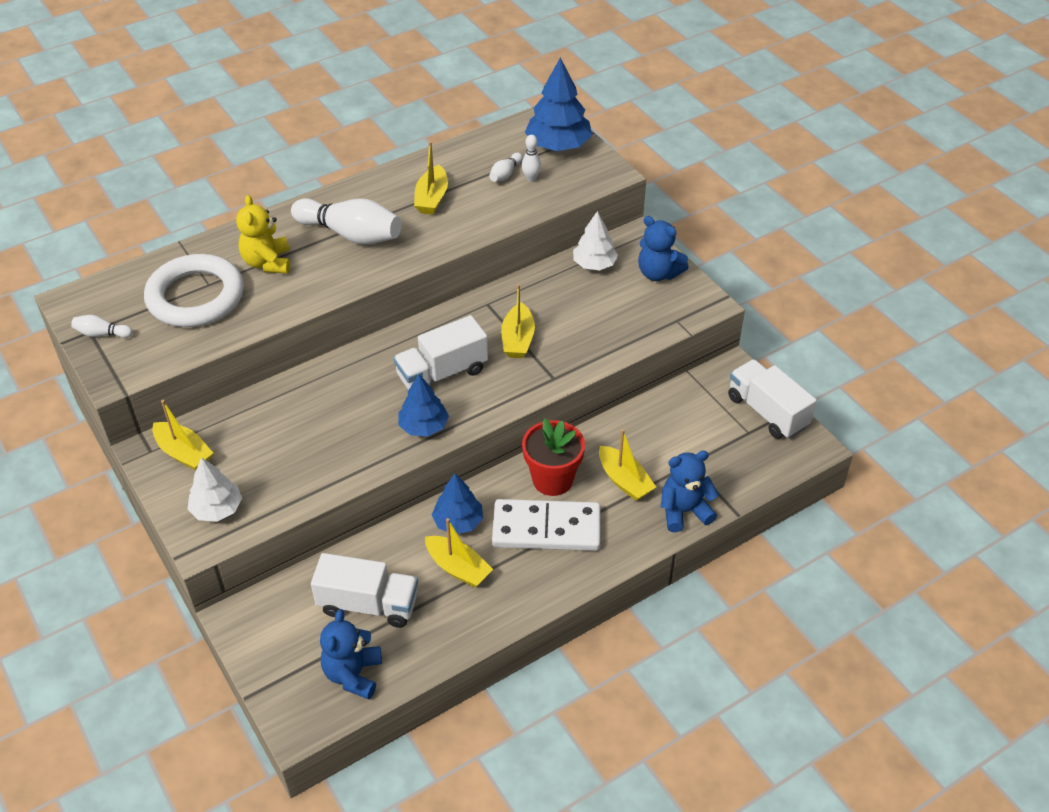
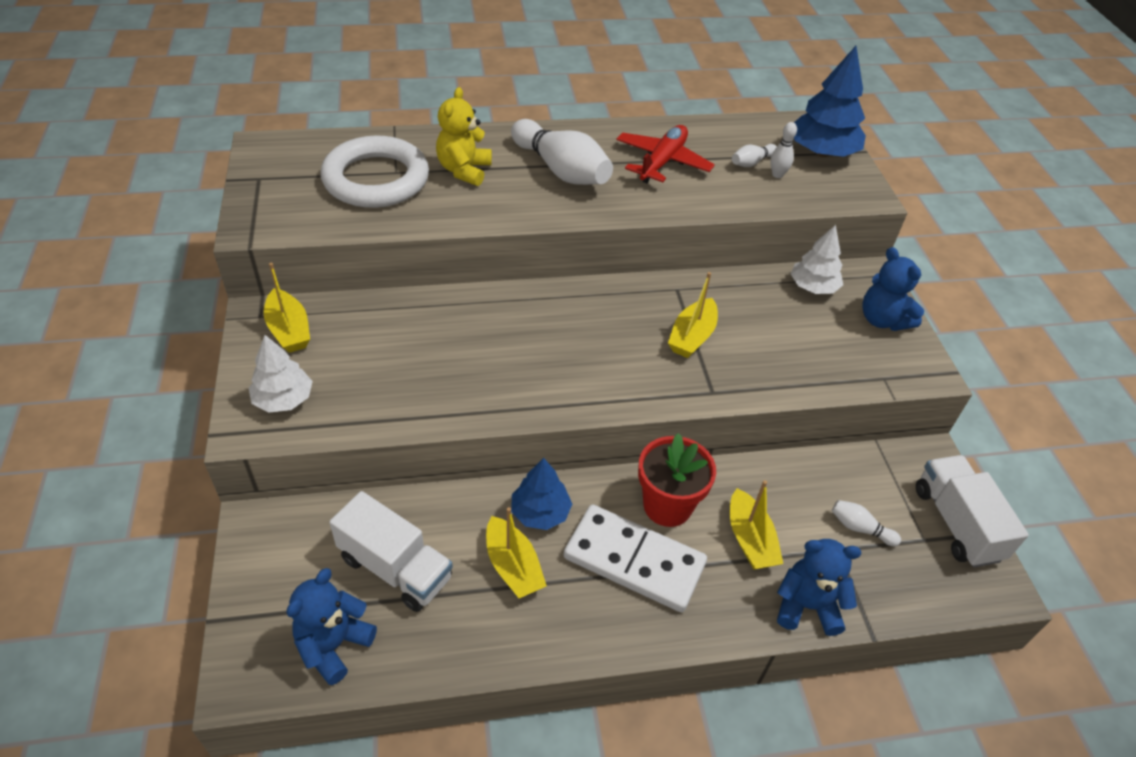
camera: 20 degrees right, 0 degrees up
(102, 334) = (267, 184): white bowling pin -> white bowling pin (860, 528)
(423, 426) = (543, 392): blue tree -> none
(432, 198) = (662, 162): yellow boat -> red plane
(442, 373) = (593, 343): white truck -> none

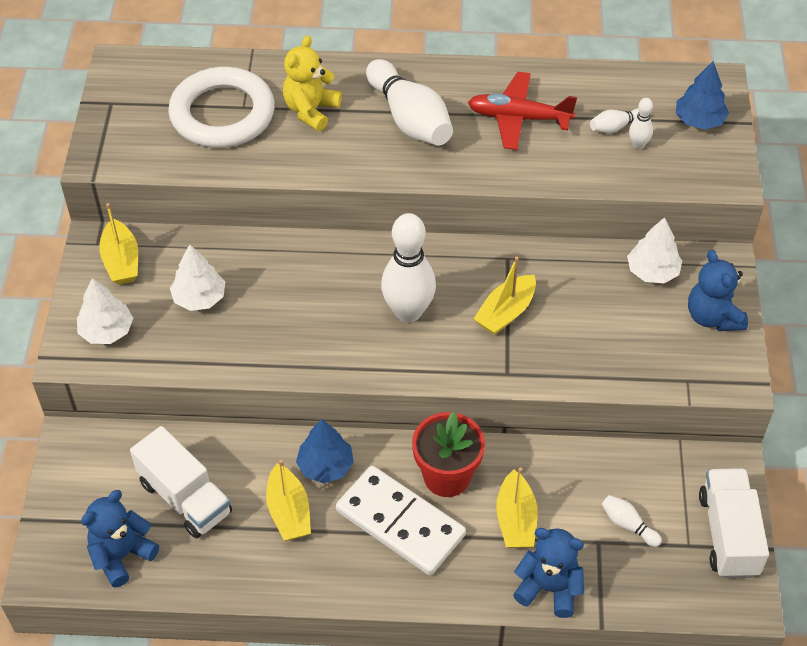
camera: 15 degrees right, 5 degrees up
(379, 356) = (199, 298): none -> white tree
(597, 346) = (408, 312): none -> white bowling pin
(662, 162) = (518, 118): red plane -> red plane turned 120 degrees counterclockwise
(822, 152) = (699, 120): blue tree -> blue tree, size x0.65

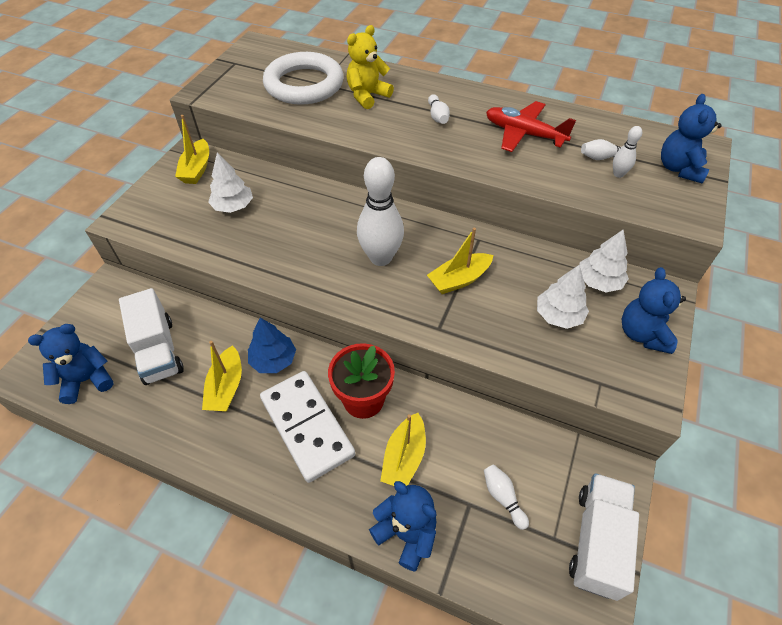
camera: 20 degrees right, 0 degrees up
(107, 331) = (156, 211): white tree -> white tree (558, 315)
(410, 119) = (437, 116): white bowling pin -> white bowling pin, size x0.46
(699, 120) = (679, 169): blue tree -> blue teddy bear

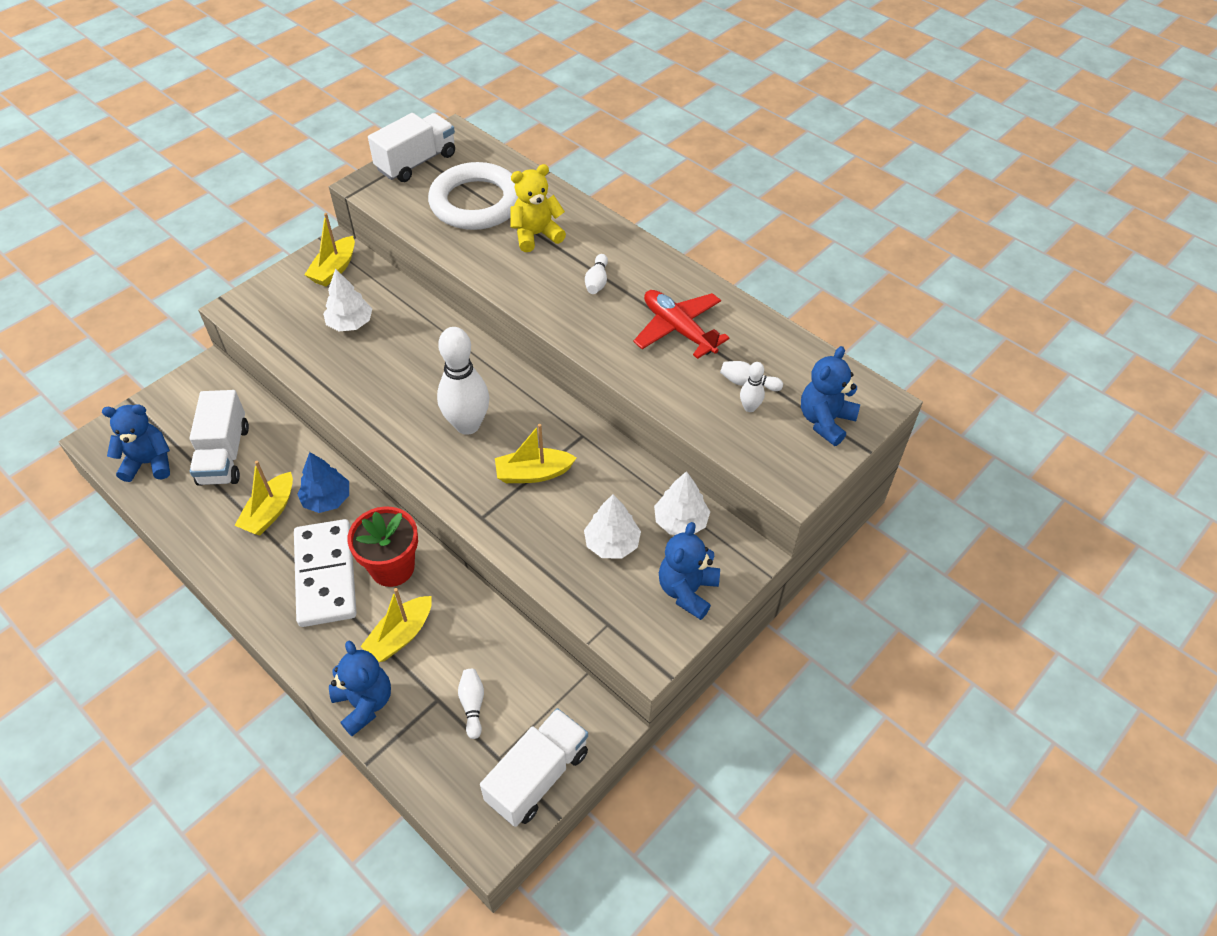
camera: 20 degrees right, 0 degrees up
(237, 68) = (416, 162): none -> white truck

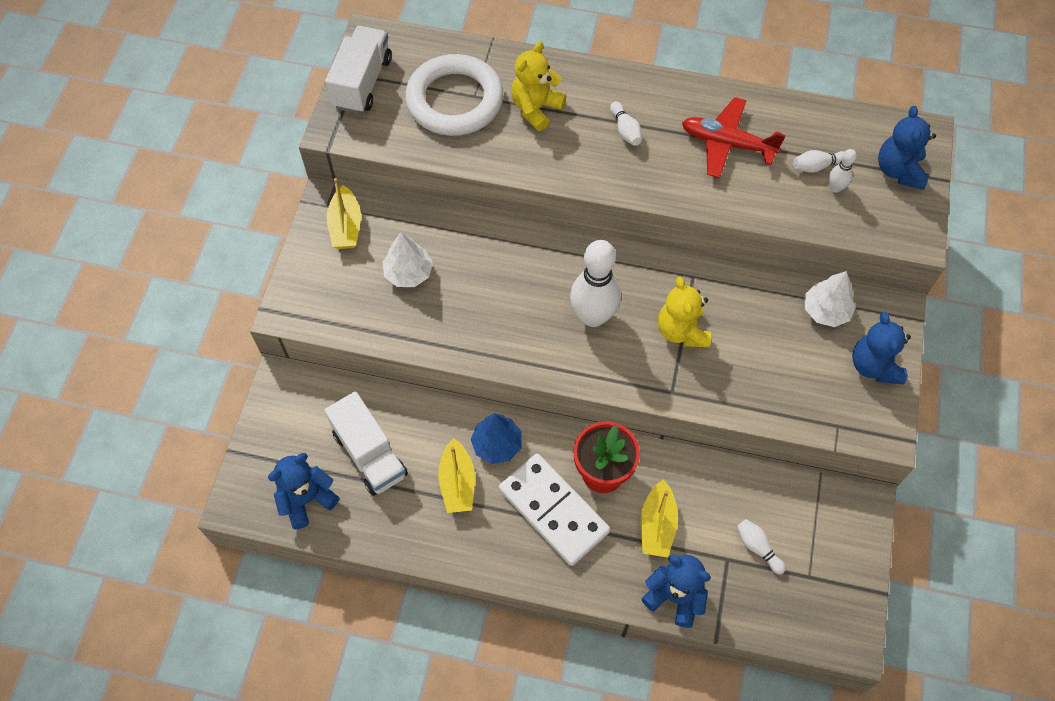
camera: 30 degrees left, 10 degrees up
(533, 473) = (682, 331): yellow boat -> yellow teddy bear
(537, 776) = (848, 573): white truck -> none
(612, 543) = (789, 358): white tree -> none

